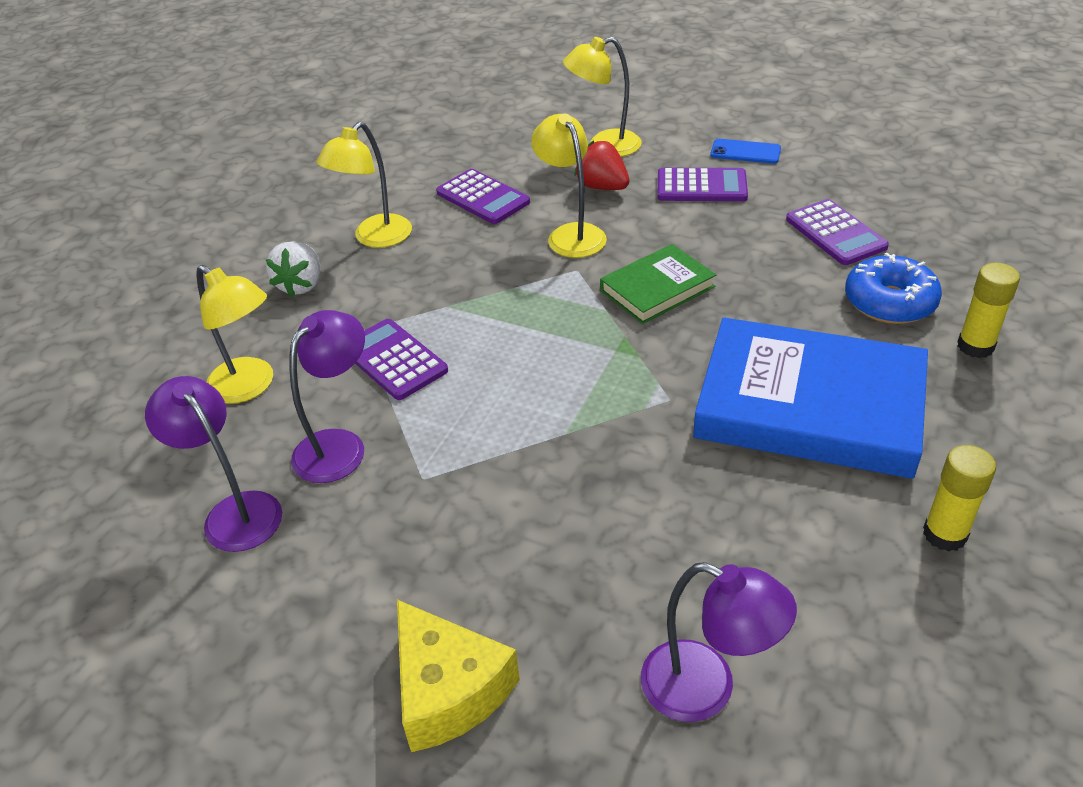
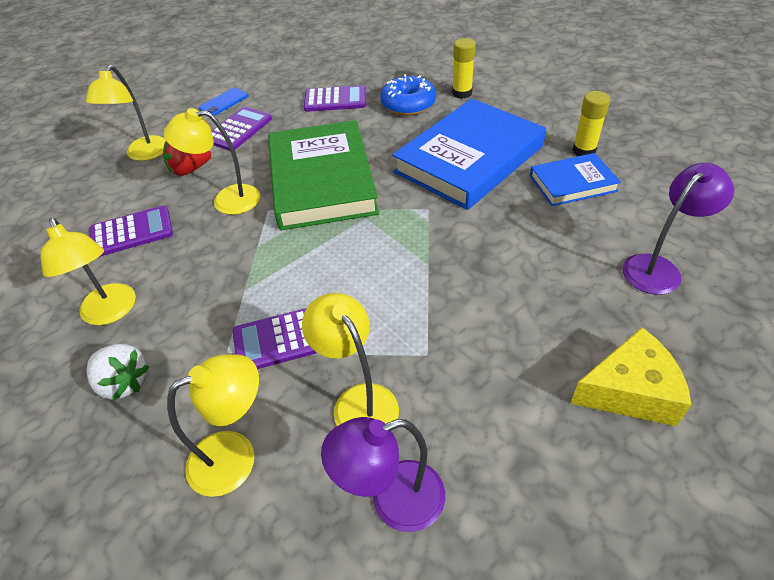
camera: 65 degrees left, 5 degrees up
(339, 445) = (358, 401): purple lamp -> yellow lamp
(657, 289) = (322, 180): green book -> green book, size x1.92
(842, 539) = (572, 183): none -> blue book

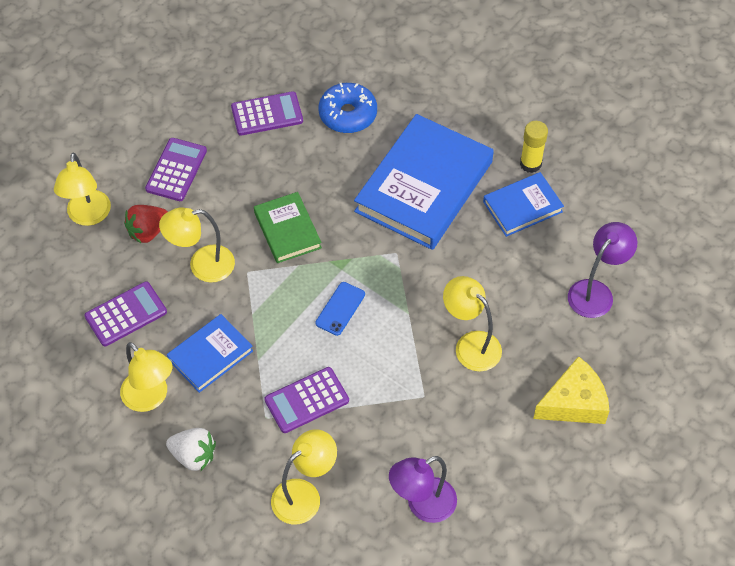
camera: 15 degrees left, 10 degrees up
(196, 279) = (210, 355): none -> blue book
(224, 102) = (142, 129): blue phone -> blue phone (340, 309)
(322, 180) = (287, 230): green book -> green book, size x0.52
(358, 401) = (381, 441): yellow lamp -> yellow lamp (470, 344)
(462, 93) = (401, 91): yellow glue stick -> none

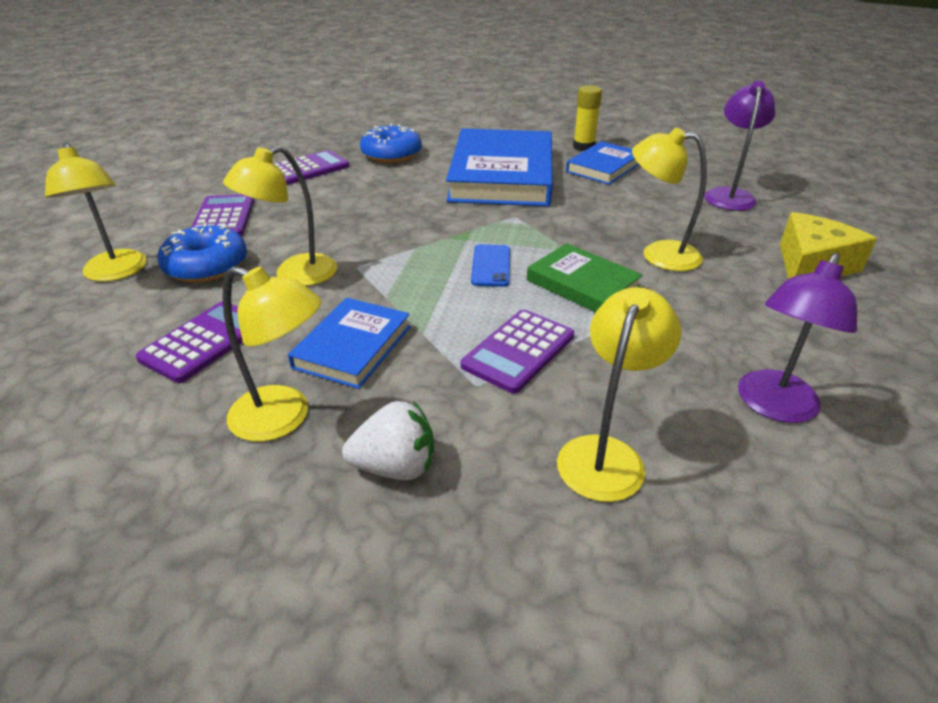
camera: 25 degrees left, 20 degrees down
(148, 231) = (206, 266): red strawberry -> blue donut
(287, 230) = (383, 228): green book -> green book (582, 284)

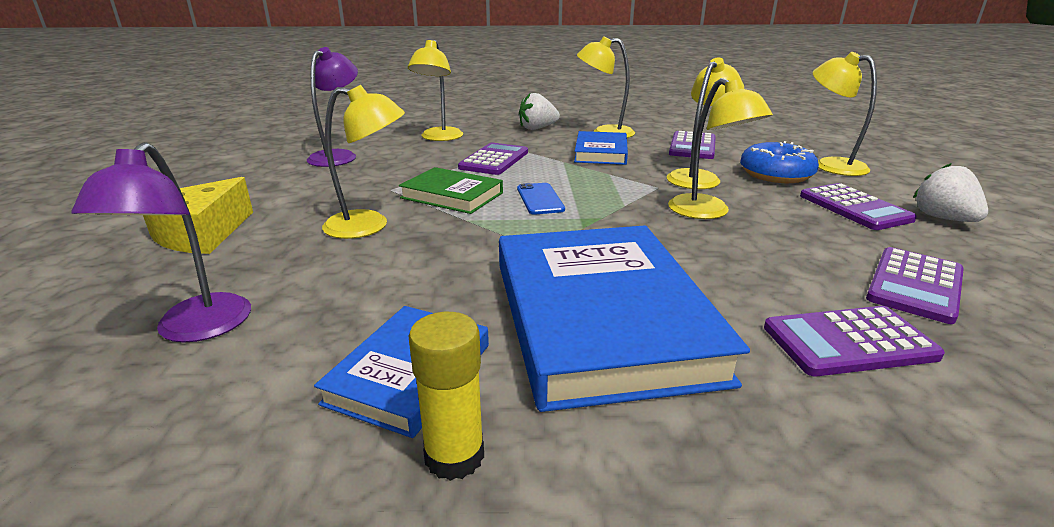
camera: 165 degrees right, 10 degrees down
(181, 201) = (943, 218): none -> white strawberry
(352, 229) = (707, 212): none -> yellow lamp
(391, 155) = (849, 342): blue donut -> purple calculator

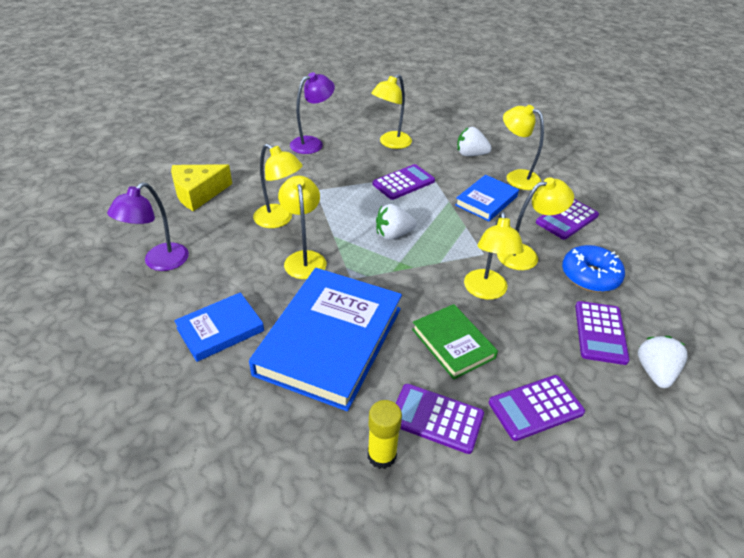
camera: 30 degrees right, 15 degrees up
(452, 195) = (345, 210): green book -> green book (453, 343)
(454, 456) = (204, 377): yellow glue stick -> yellow glue stick (381, 455)
(540, 199) = (393, 234): blue phone -> white strawberry
(830, 165) = (653, 284): yellow lamp -> yellow lamp (304, 258)

